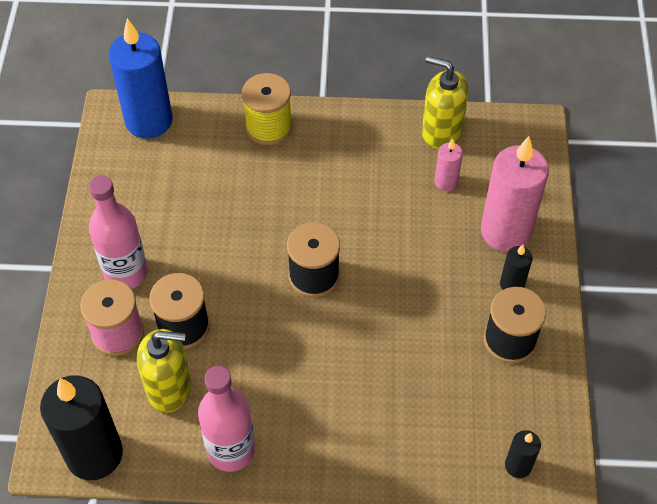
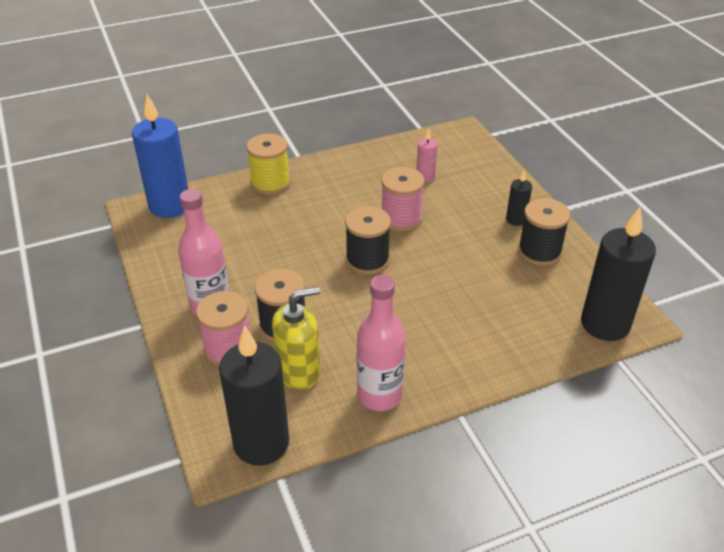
camera: 25 degrees left, 15 degrees down
(383, 232) = (401, 218): none -> pink spool
(441, 132) = (401, 151): yellow soap dispenser -> none
(505, 231) = (488, 192): pink candle -> none
(518, 466) = (605, 324): black candle -> black candle, size x2.11

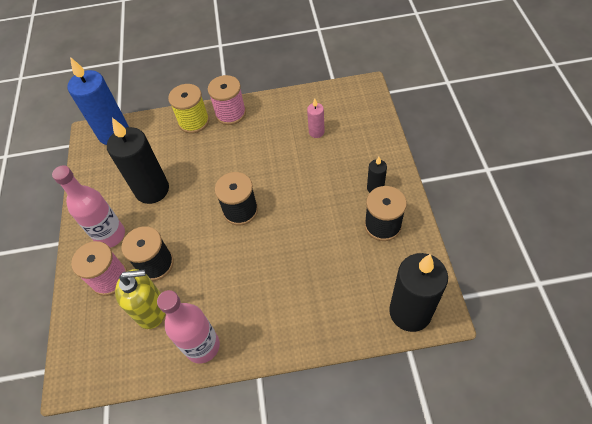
camera: 20 degrees right, 15 degrees up
(261, 443) = (102, 371): black candle -> black candle (152, 190)
(401, 218) = (281, 172): pink spool -> pink spool (230, 113)

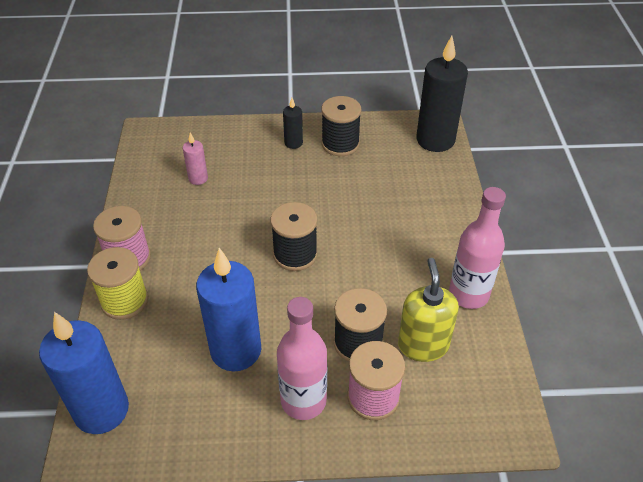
camera: 90 degrees left, 10 degrees down
(152, 190) = (236, 350): black candle -> blue candle

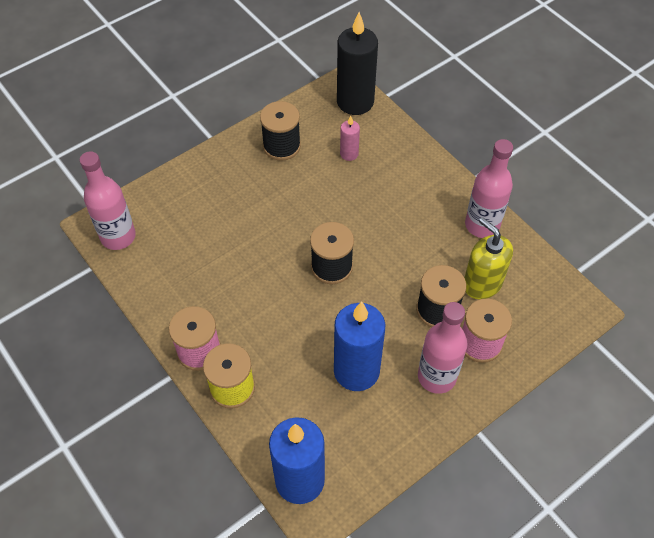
camera: 35 degrees left, 10 degrees up
(154, 147) = (118, 237): none -> pink bottle
(198, 178) = (189, 245): pink candle -> pink candle (349, 154)
(293, 143) = (241, 166): black candle -> none

